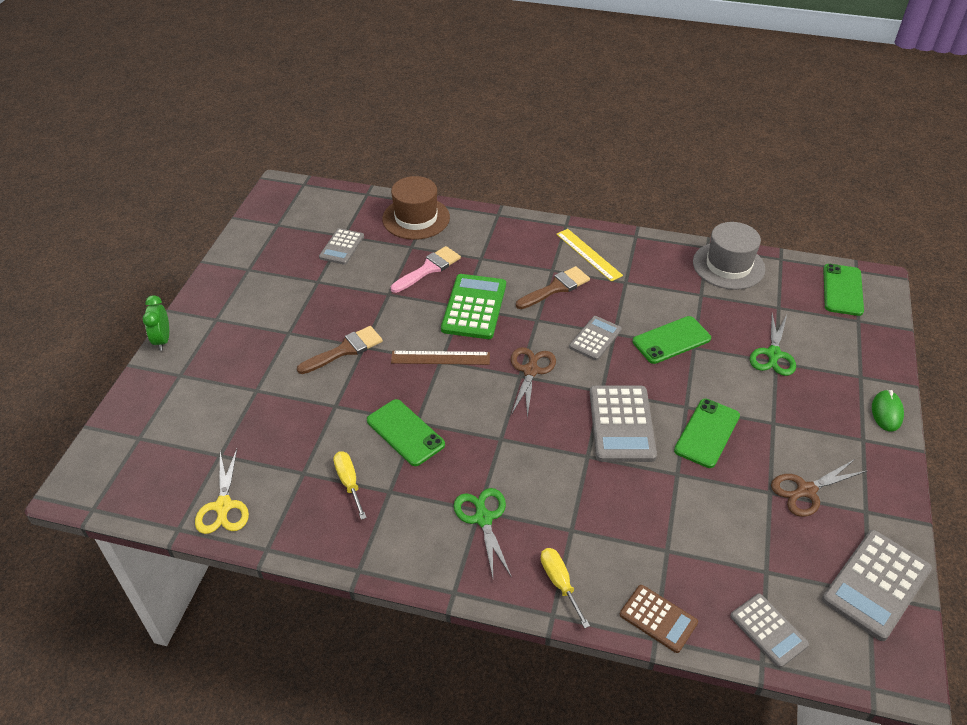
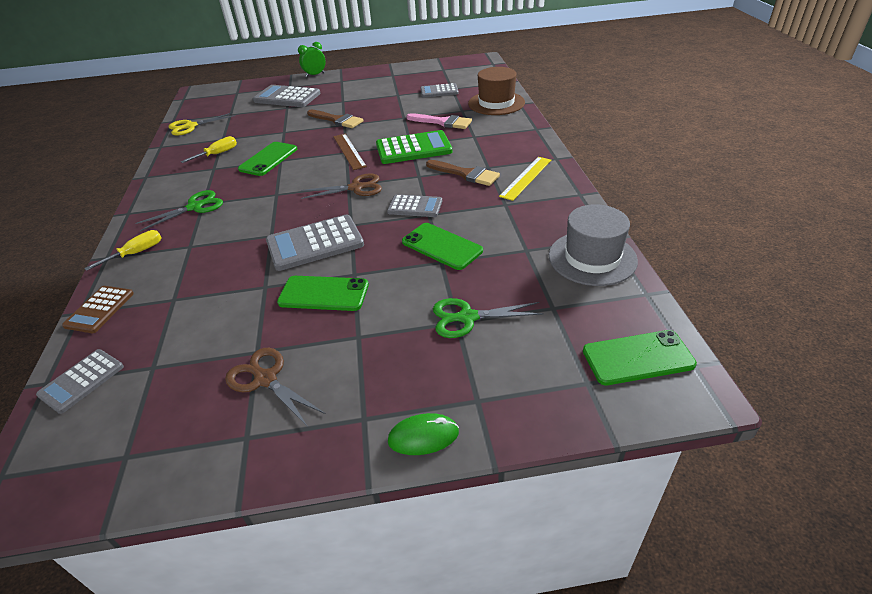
camera: 70 degrees right, 5 degrees down
(876, 584) = (137, 462): grey calculator -> grey calculator (287, 97)

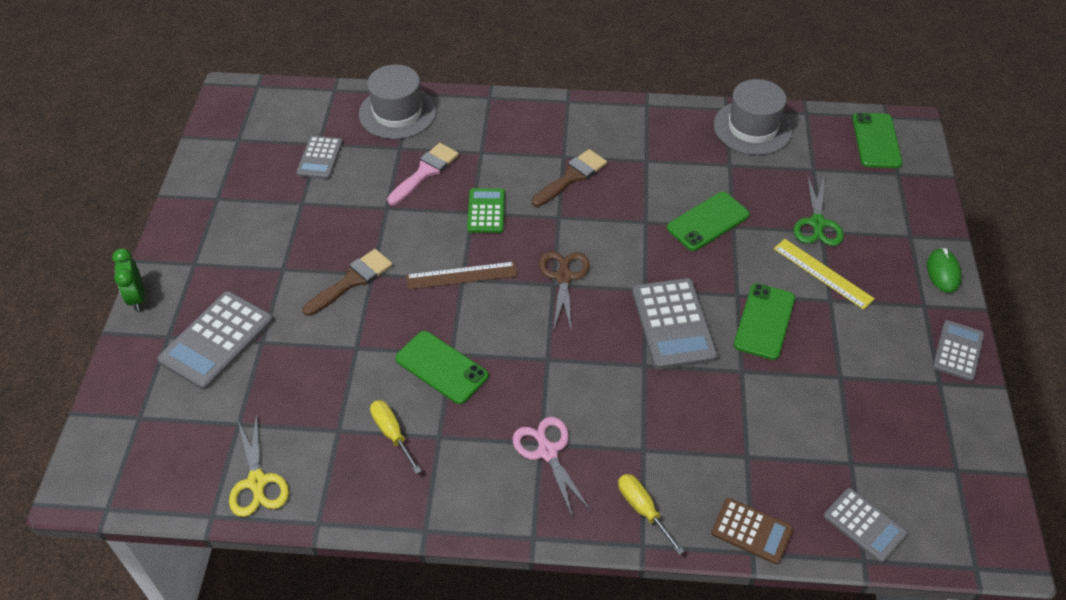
camera: 80 degrees left, 10 degrees up
(195, 207) = (547, 452): green scissors -> pink scissors
(265, 379) = (876, 370): brown scissors -> none
(413, 148) = (486, 211): green calculator -> green calculator, size x0.61
(415, 206) = (626, 230): grey calculator -> grey calculator (958, 351)
(496, 103) = (397, 112): brown hat -> grey hat
(526, 178) = (600, 133): yellow ruler -> yellow ruler (823, 273)

